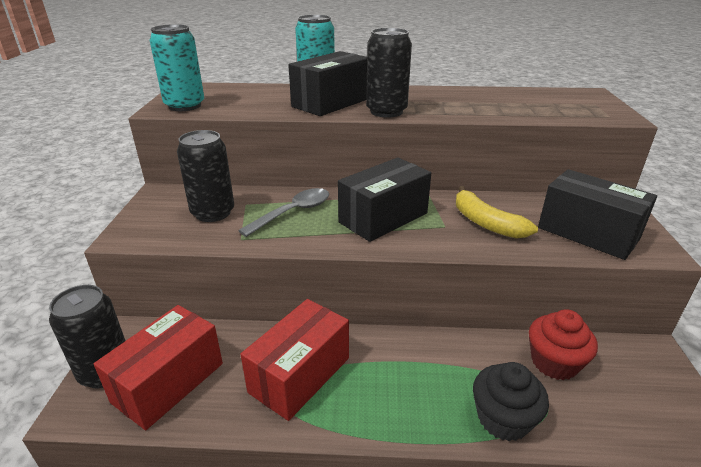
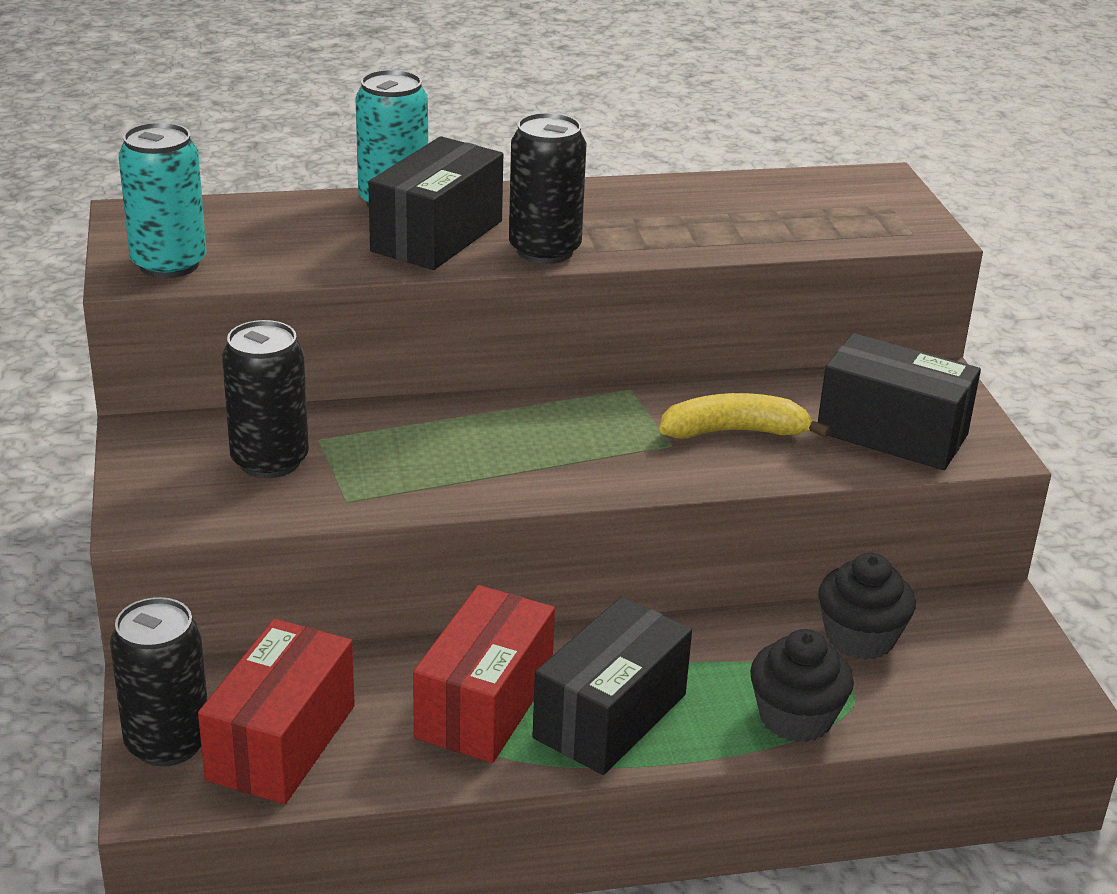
camera: 15 degrees left, 0 degrees up
(293, 212) = (411, 446): grey spoon -> none
(383, 218) = (567, 440): black box -> black box (610, 716)
(486, 223) = (735, 432): yellow banana -> yellow banana turned 135 degrees clockwise
(554, 362) = (860, 638): red cupcake -> black cupcake

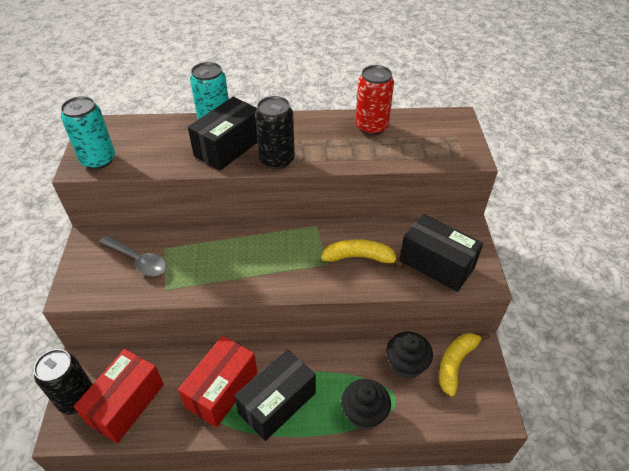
camera: 10 degrees right, 15 degrees up
(270, 461) = (138, 260): black can -> grey spoon
(717, 197) = (371, 127): none -> red can
(960, 629) = (456, 363): none -> yellow banana

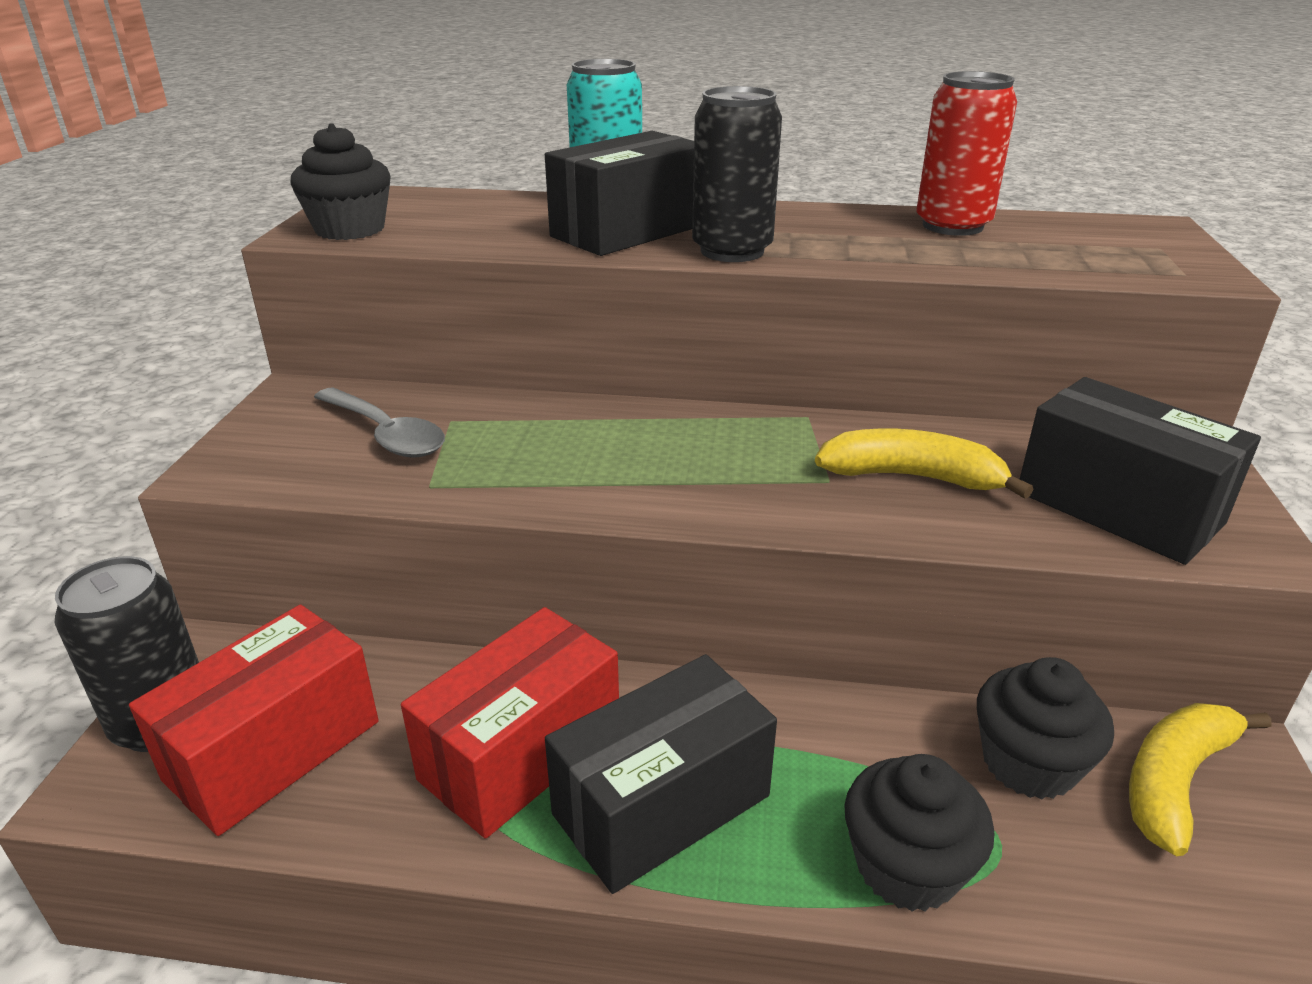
camera: 10 degrees right, 15 degrees down
(98, 160) = (350, 229): turquoise can -> black cupcake

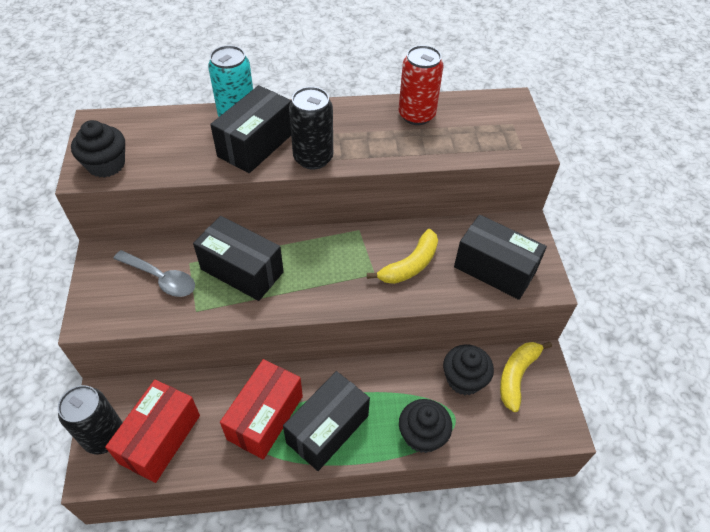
camera: 15 degrees left, 20 degrees up
(548, 442) = (242, 270): none -> black box
(912, 477) = (410, 265): yellow banana -> yellow banana turned 135 degrees clockwise

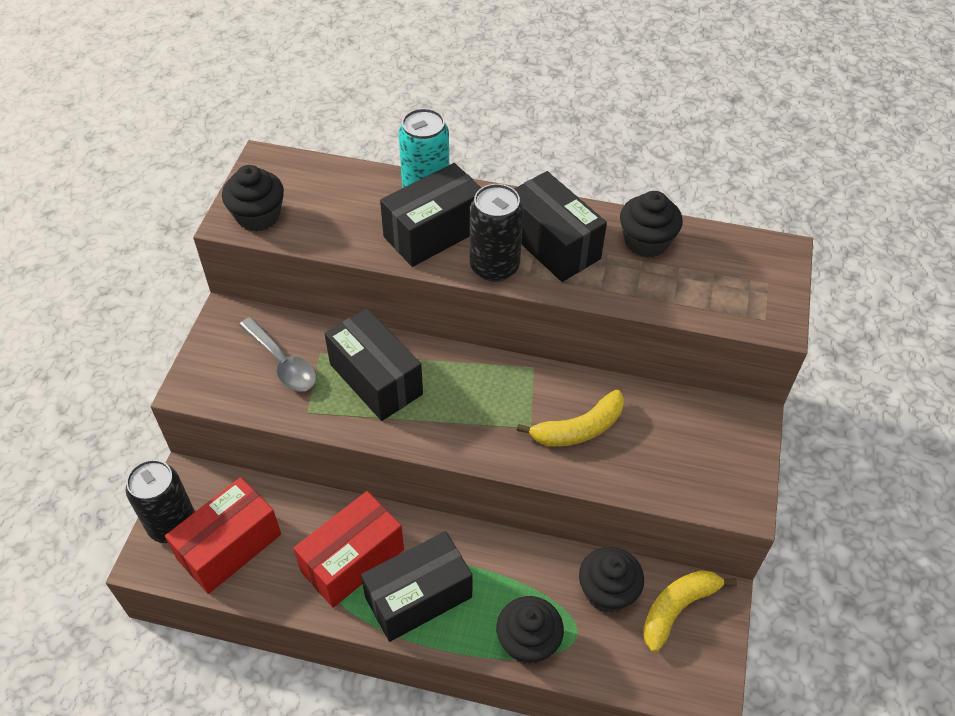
camera: 20 degrees right, 0 degrees up
(416, 115) = (646, 242): red can -> black cupcake
(494, 269) = (684, 465): black box -> black box (552, 244)

